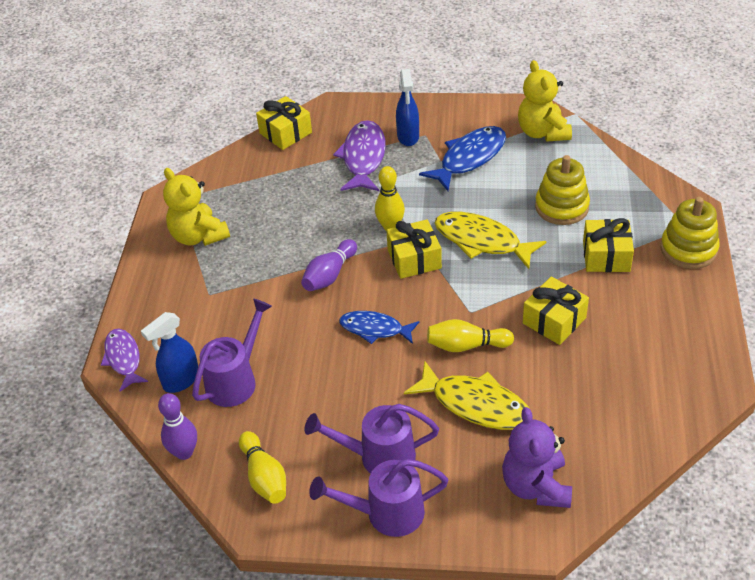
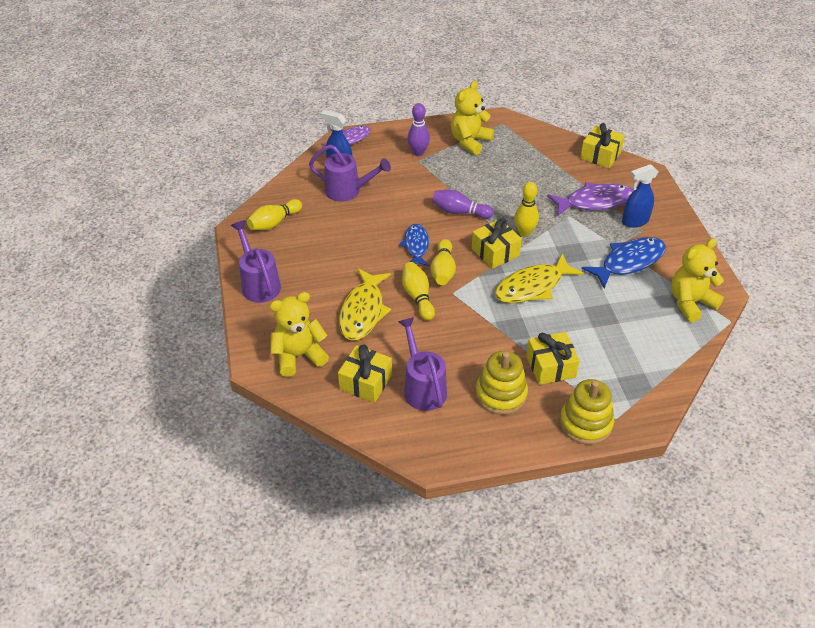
camera: 70 degrees right, 0 degrees up
(184, 452) = (284, 184): purple bowling pin -> purple bowling pin (418, 152)
(378, 457) = (303, 271): purple watering can -> purple watering can (422, 387)
(428, 312) = (443, 270): none -> yellow bowling pin
(469, 158) = (629, 262): blue fish -> blue fish turned 60 degrees counterclockwise
(482, 241) = (532, 286): yellow fish -> yellow fish turned 135 degrees counterclockwise
(536, 486) = (299, 356): purple teddy bear -> yellow teddy bear
(554, 320) = (462, 343): yellow gift -> yellow gift (365, 382)
(561, 207) = (598, 329): yellow stacking toy -> yellow stacking toy (501, 394)

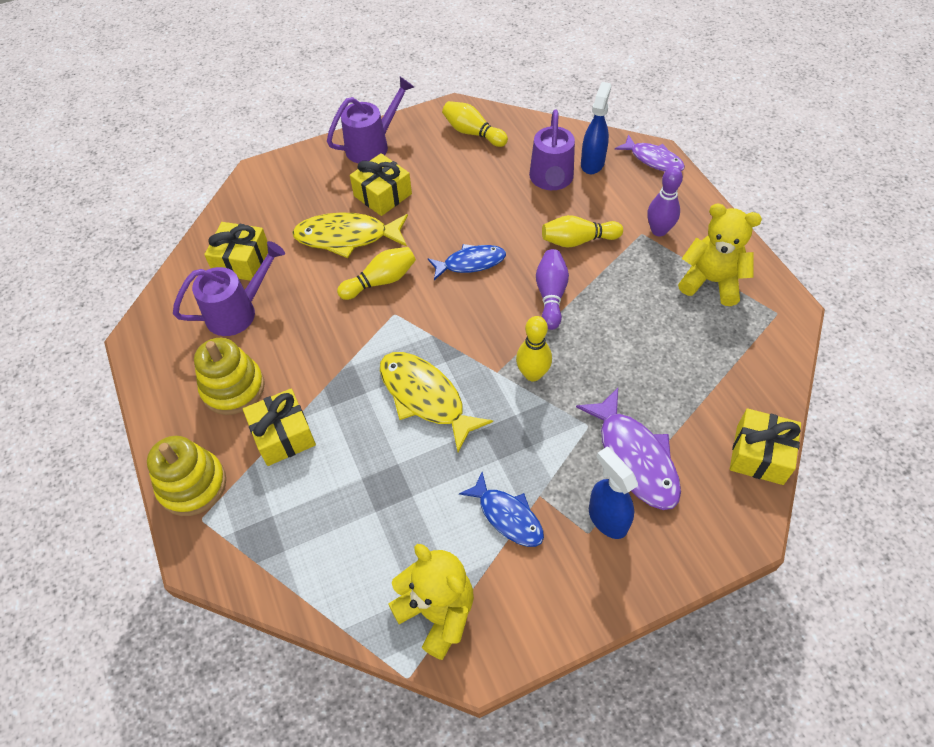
camera: 80 degrees right, 10 degrees up
(299, 356) = (273, 200): yellow teddy bear -> none
(443, 270) = (433, 297): yellow bowling pin -> yellow bowling pin (578, 240)
(495, 252) = (482, 346): yellow gift -> yellow gift (382, 195)
(629, 262) = (507, 516): blue fish -> blue fish, size x0.66

